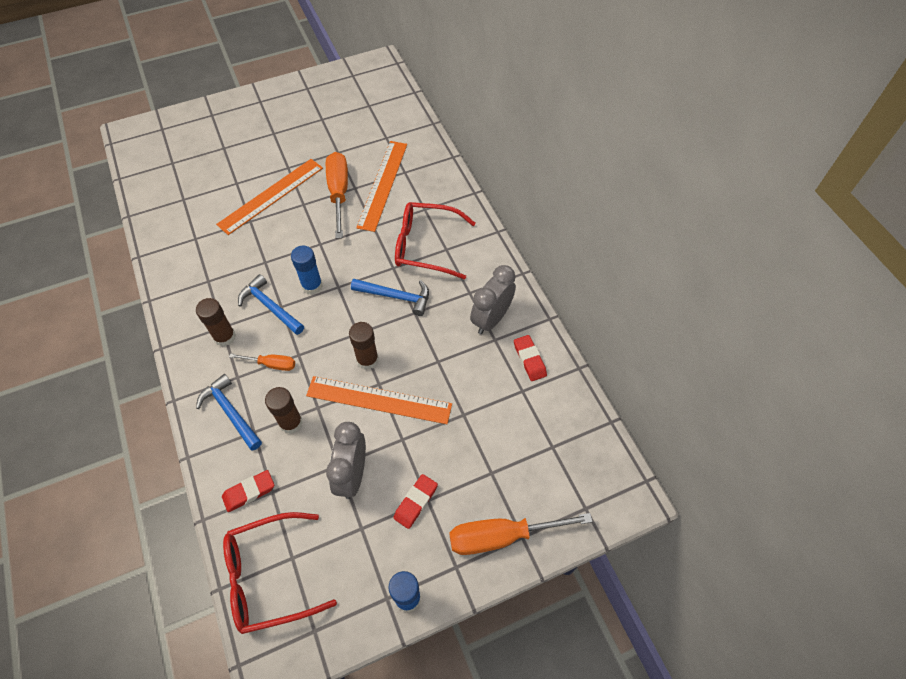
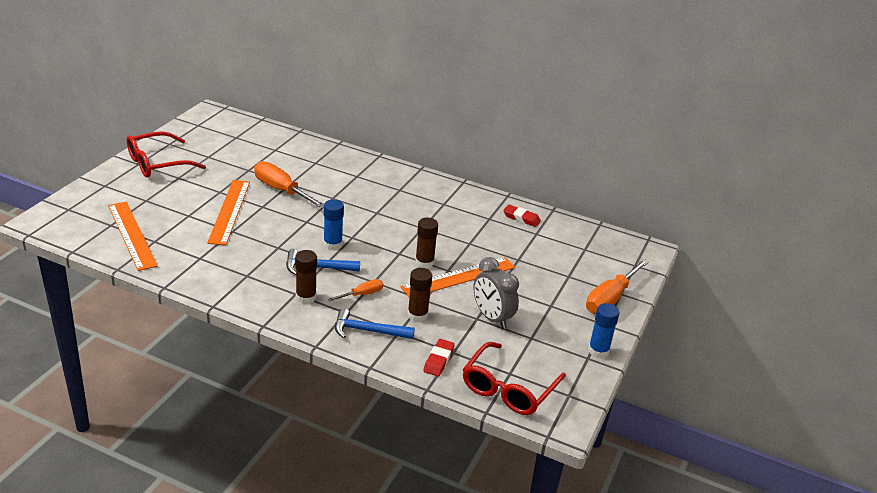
camera: 45 degrees left, 25 degrees down
(382, 184) = (309, 174): orange ruler -> orange ruler (132, 235)
(396, 296) = (399, 225): blue hammer -> none
(415, 502) = (545, 310): red eraser -> none
(426, 246) = (384, 193): red glasses -> red glasses (158, 163)
(491, 319) = (474, 210): grey clock -> none

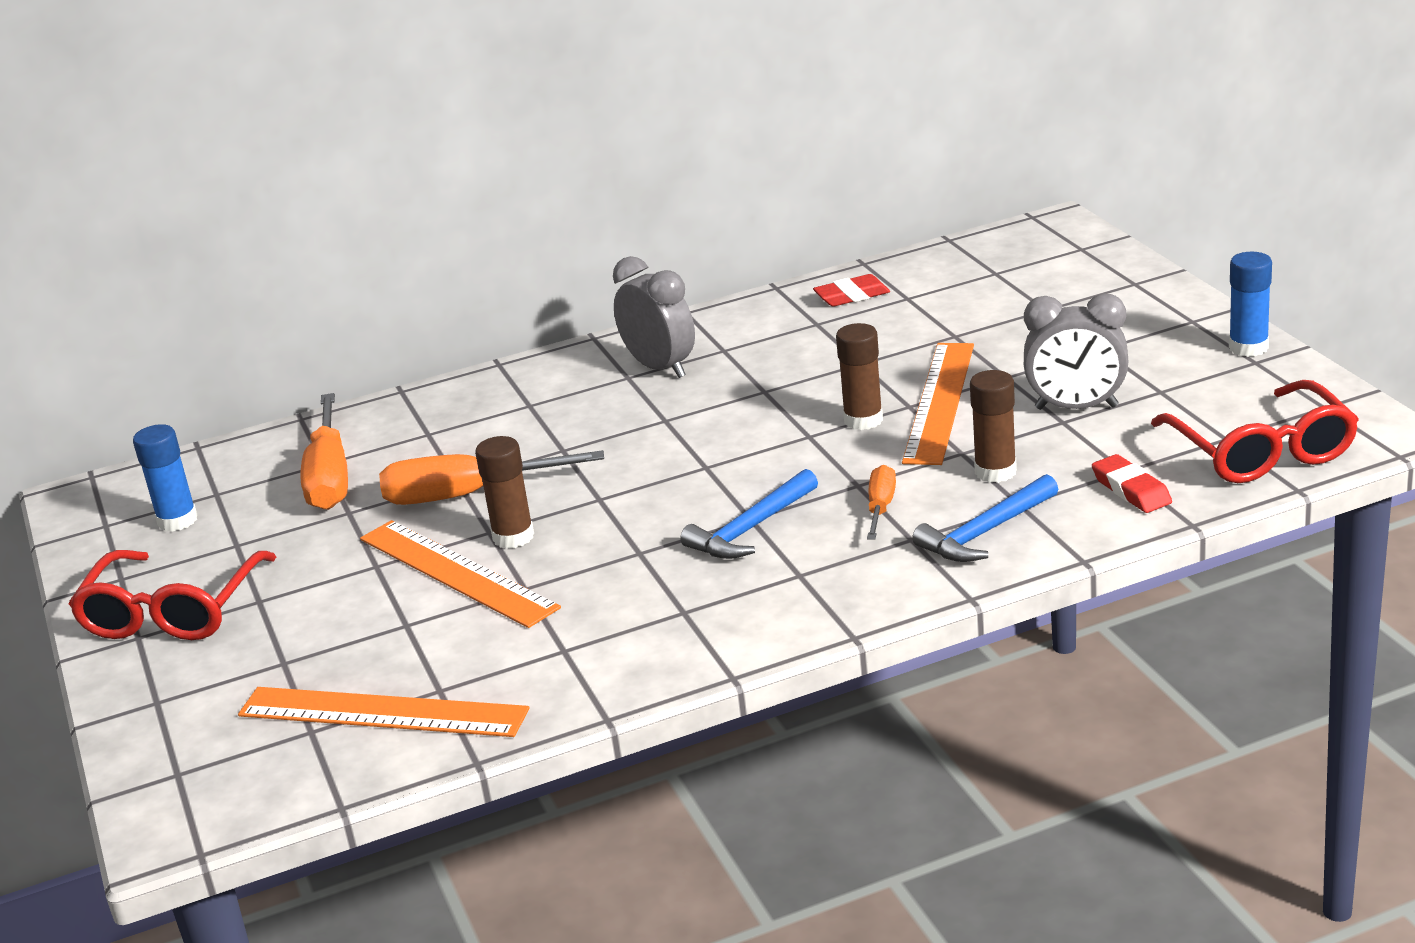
camera: 40 degrees left, 5 degrees down
(306, 297) = (823, 566): brown glue stick -> brown glue stick (513, 537)
(332, 244) = (702, 492): blue glue stick -> blue glue stick (177, 521)
(414, 194) = (660, 368): none -> grey clock
(610, 298) = (1138, 295): orange screwdriver -> orange screwdriver (330, 477)

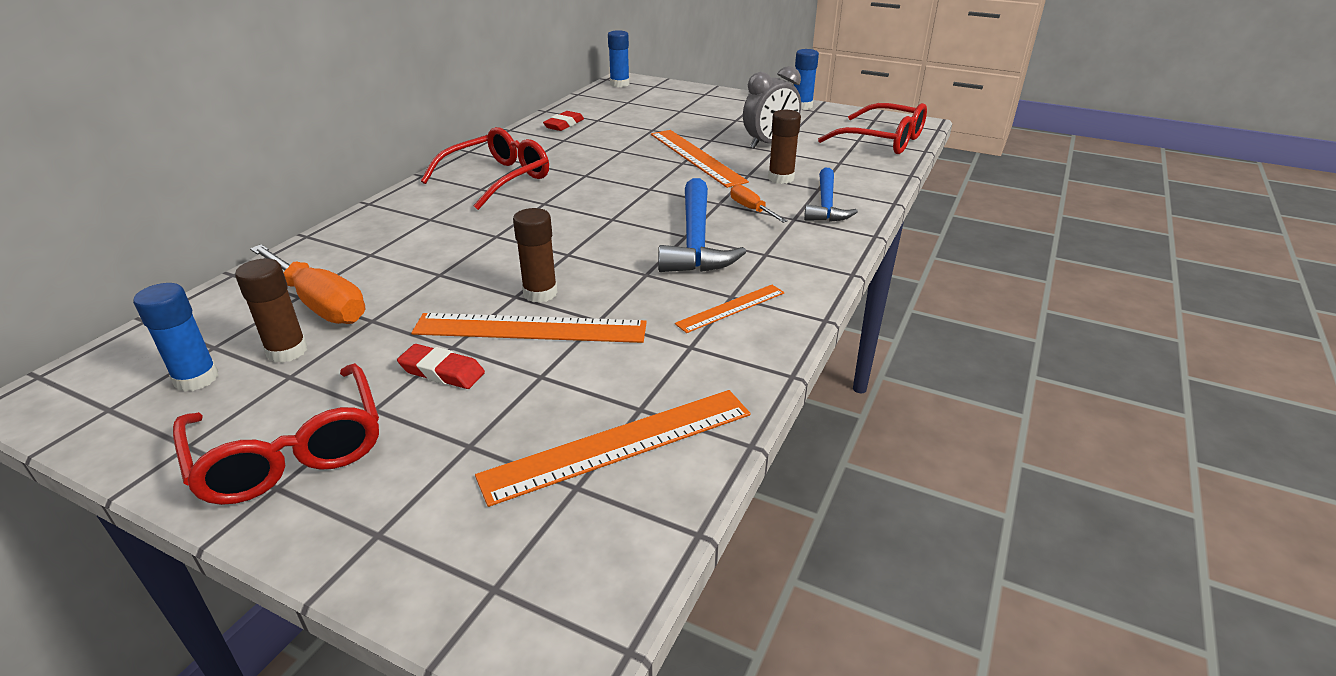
camera: 45 degrees left, 5 degrees up
(468, 495) = (463, 280): orange screwdriver -> none
(660, 368) = (497, 179): grey clock -> red glasses
(661, 625) = (731, 308): none -> orange ruler
(751, 529) = (696, 240): blue hammer -> blue hammer, size x1.50
(863, 420) = (669, 174): brown glue stick -> brown glue stick (287, 351)
(1035, 232) = (619, 84): none -> blue glue stick
(1131, 490) = (858, 169): red eraser -> red eraser (442, 372)

